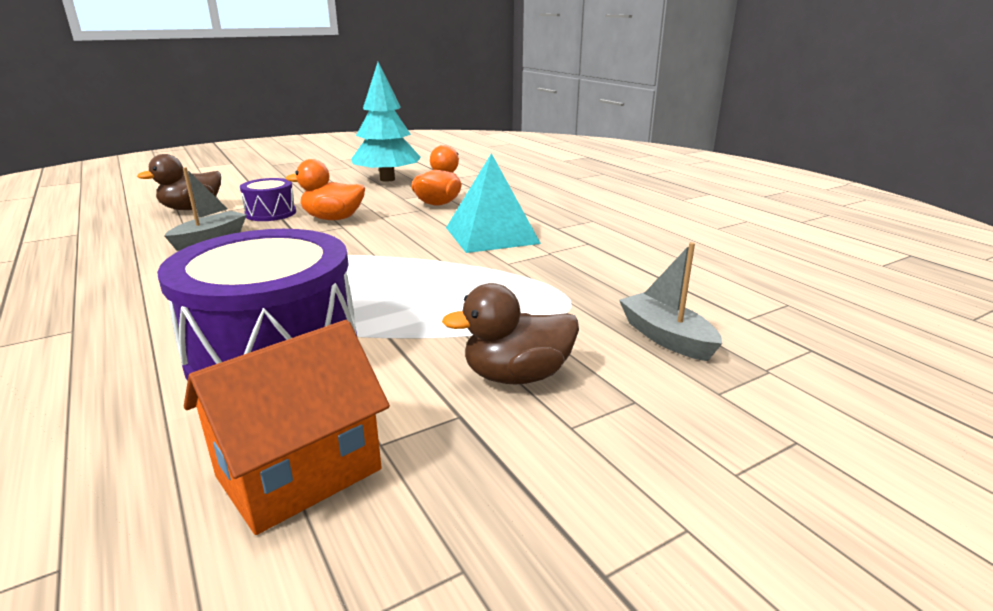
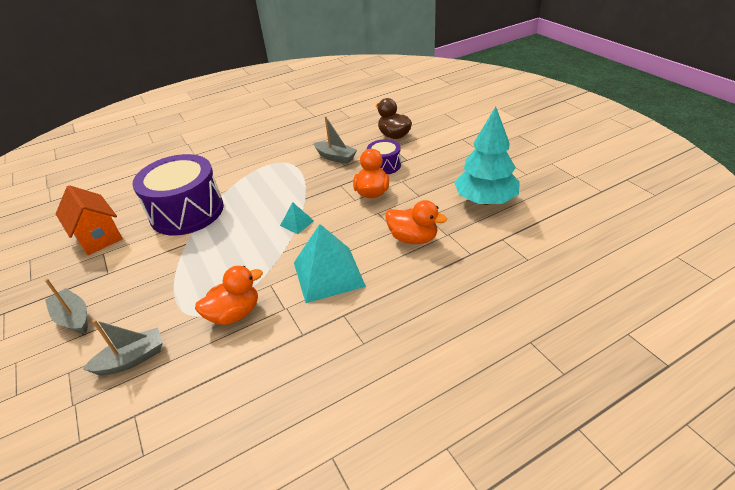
camera: 95 degrees right, 15 degrees up
(377, 255) = (297, 223): none -> turquoise pyramid
(517, 376) = (126, 290): brown duck -> none
(563, 278) = (234, 313): none -> orange duck
(597, 425) = (73, 318): none -> grey boat

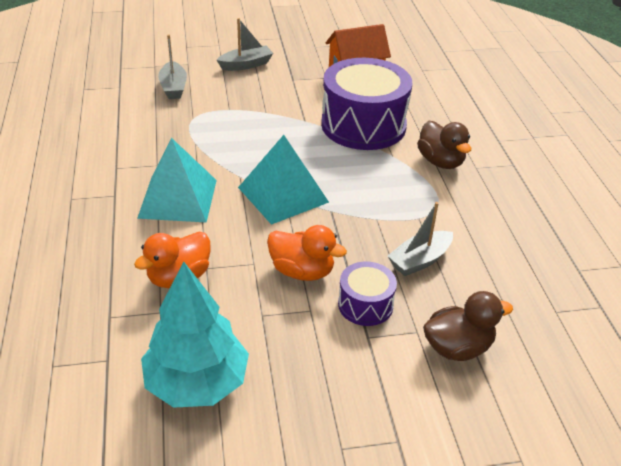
camera: 105 degrees right, 0 degrees up
(228, 170) = (440, 162): none -> brown duck
(234, 313) = (176, 136): orange duck -> none
(297, 223) = (283, 194): turquoise pyramid -> turquoise pyramid, size x2.16

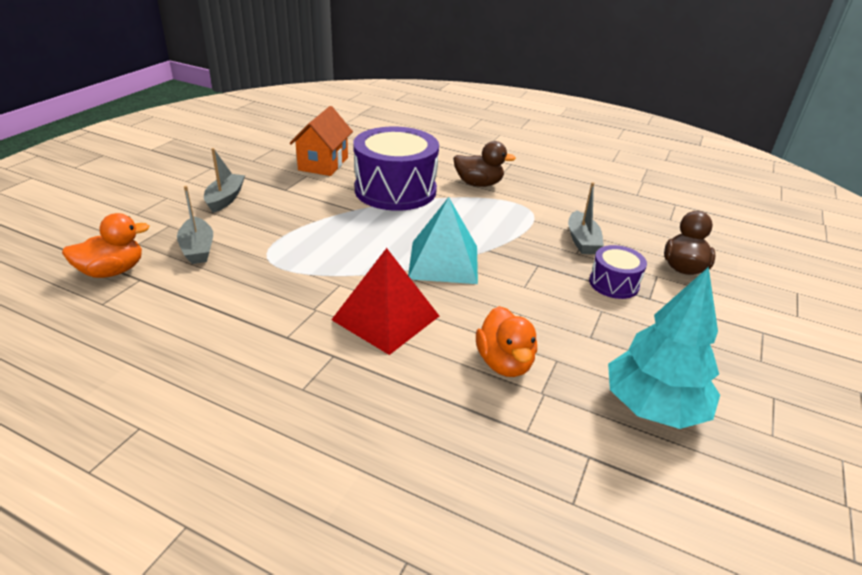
camera: 55 degrees left, 5 degrees down
(173, 87) = (198, 249): grey boat -> grey boat turned 45 degrees clockwise
(178, 198) = (385, 317): turquoise pyramid -> red pyramid
(302, 271) = (552, 294): orange duck -> orange duck (112, 271)

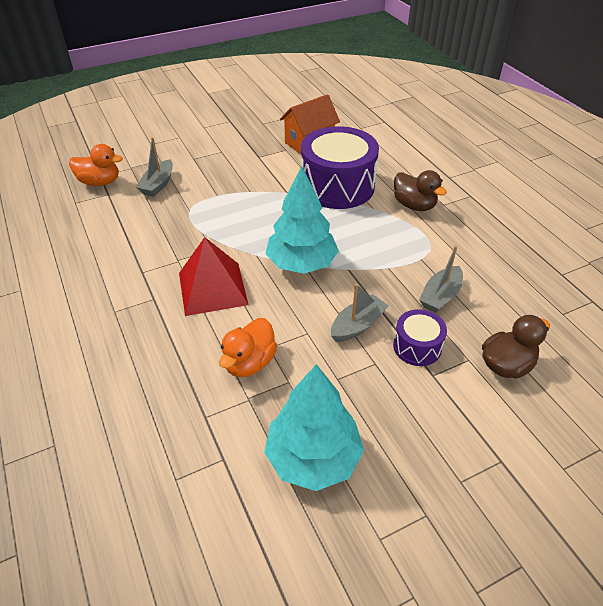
camera: 40 degrees right, 10 degrees up
(225, 199) = (212, 151): grey boat -> grey boat (357, 325)
(443, 262) = (301, 263): turquoise pyramid -> turquoise tree

